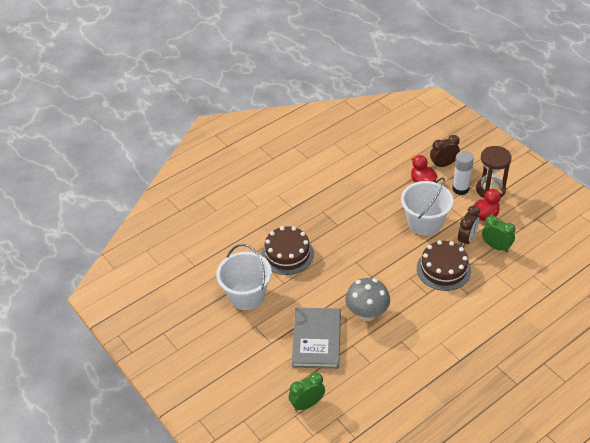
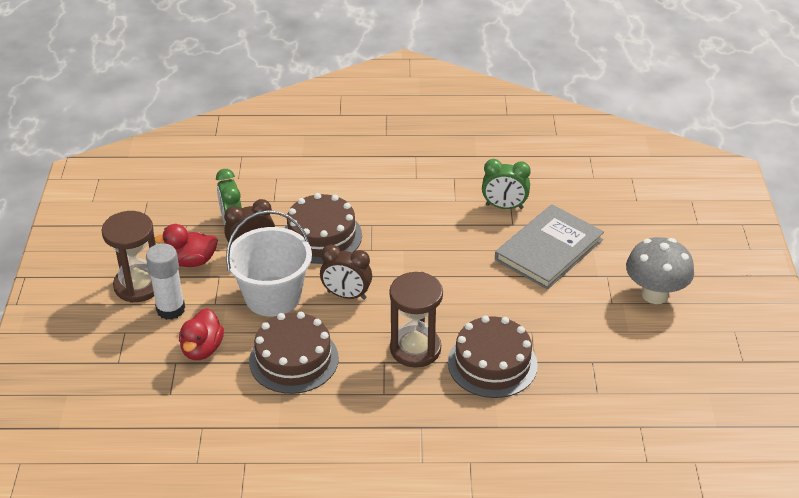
camera: 145 degrees left, 5 degrees down
(246, 295) = (594, 343): white bucket -> none
(307, 404) = (614, 202): green clock -> green clock (504, 206)
(330, 239) = (415, 349): none -> brown hourglass
(367, 313) = (463, 242): grey mushroom -> grey mushroom (655, 294)
(378, 201) = (293, 359): none -> brown cake
(443, 164) = (141, 355): brown clock -> brown clock (346, 295)

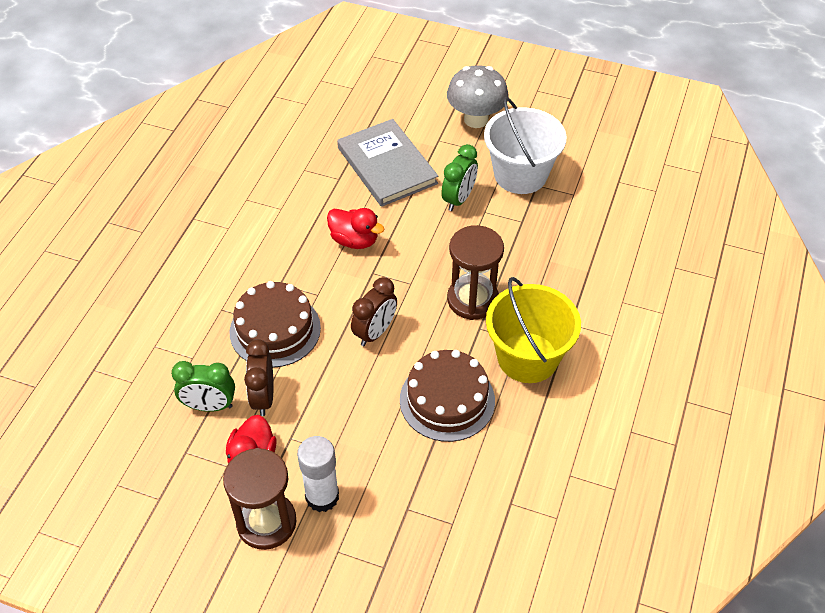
camera: 70 degrees left, 10 degrees up
(202, 349) = (398, 479): red duck -> red duck (354, 240)
(273, 296) = (347, 396): white bucket -> white bucket (520, 174)
(365, 403) = (527, 357): none -> yellow bucket
(492, 363) = (513, 250): brown cake -> none
(504, 206) = (311, 176): green clock -> green clock (458, 199)

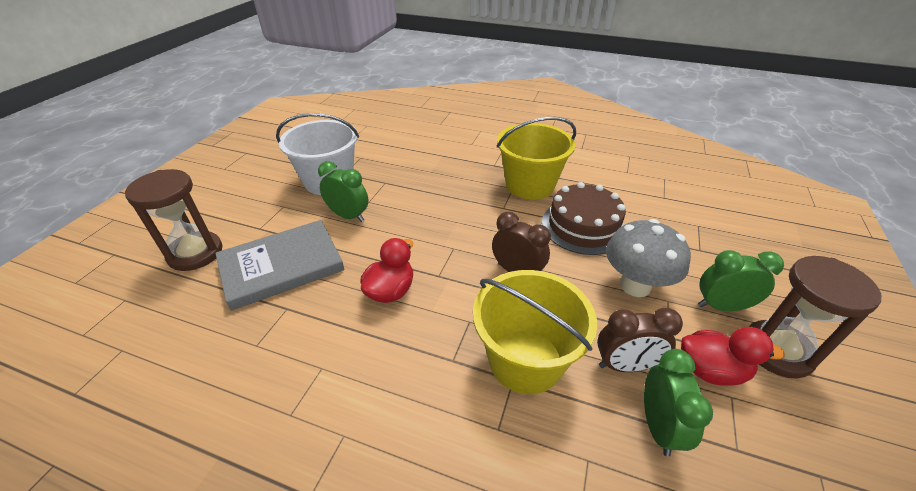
camera: 90 degrees left, 10 degrees down
(275, 330) = (525, 360): brown cake -> yellow bucket
(322, 497) = (721, 306): white glue stick -> green clock
(472, 299) = (472, 210): brown hourglass -> brown hourglass (195, 253)
(476, 119) = (242, 203): grey mushroom -> grey mushroom (635, 285)

